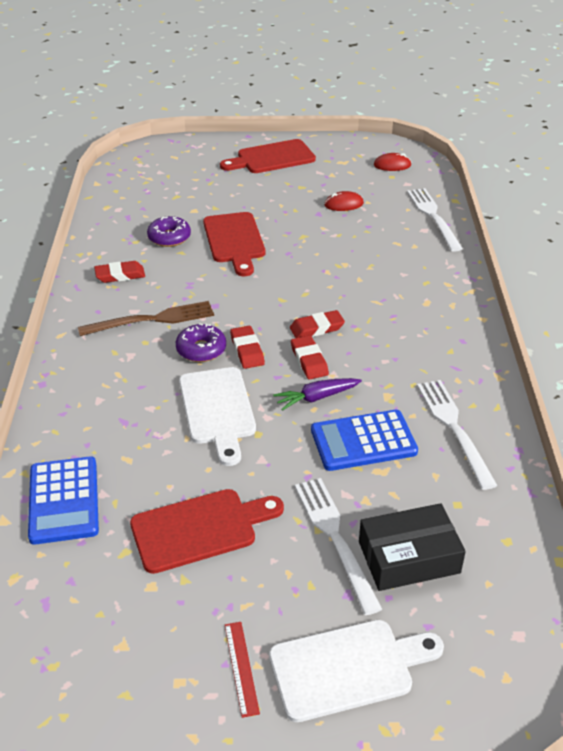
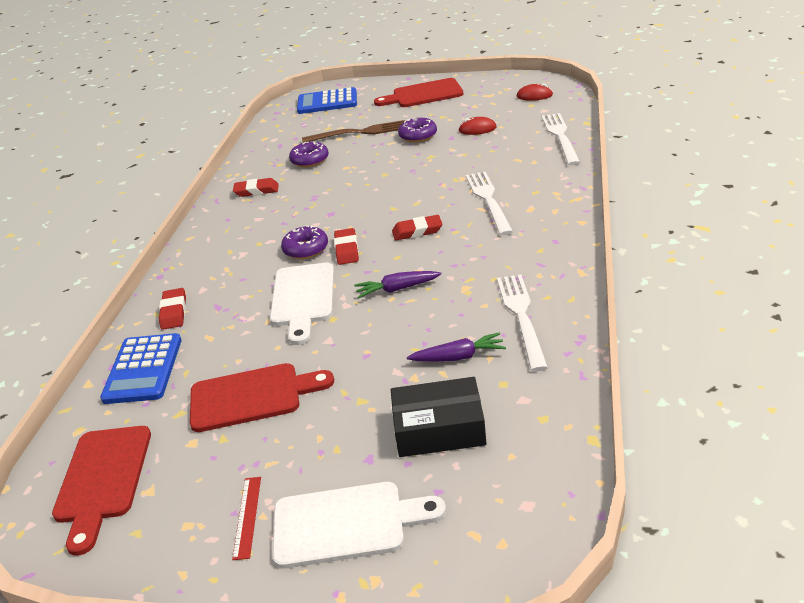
camera: 15 degrees right, 5 degrees down
(152, 320) = (271, 225): brown fork -> brown fork (359, 132)
(234, 241) = (366, 161): red cutting board -> red cutting board (102, 479)
(281, 210) = (418, 136): none -> purple donut
(309, 361) = (401, 258): red eraser -> red eraser (174, 312)
(335, 538) = (373, 409): white fork -> white fork (488, 200)
(363, 441) = (429, 326): blue calculator -> blue calculator (327, 102)
(404, 475) = (459, 357): none -> purple carrot

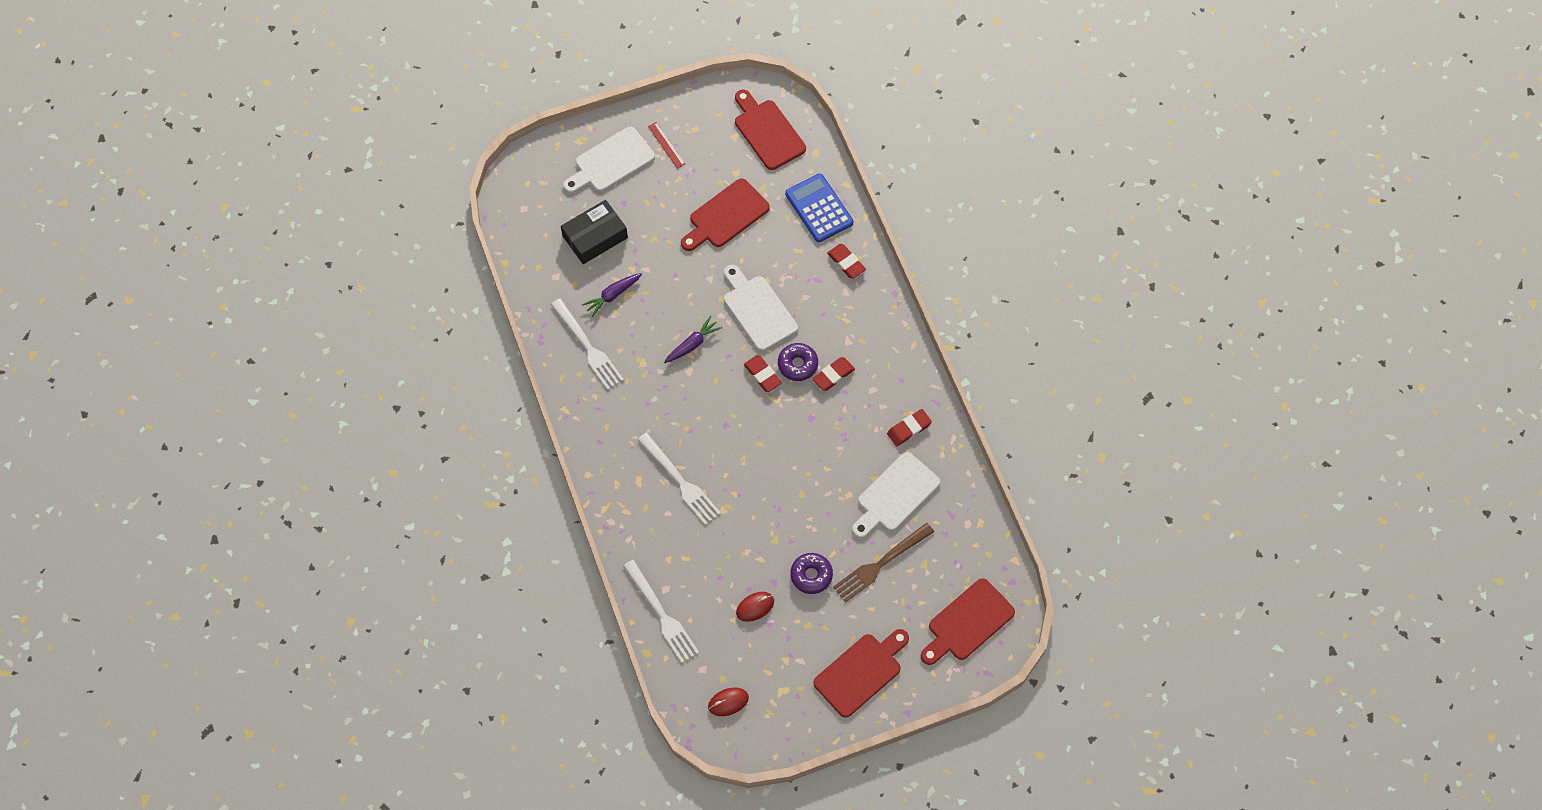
camera: 145 degrees right, 30 degrees up
(310, 160) = (895, 495): purple donut -> white cutting board
(327, 102) = (967, 622): blue calculator -> red cutting board
(417, 231) = (718, 418): red eraser -> red eraser (833, 375)

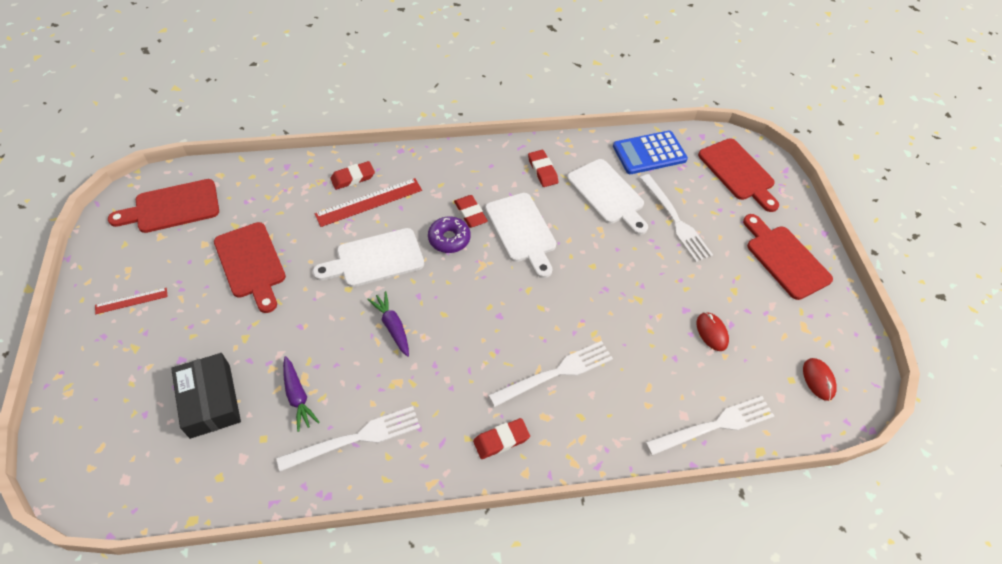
camera: 80 degrees left, 10 degrees down
(611, 162) = (119, 362): white cutting board -> white cutting board (522, 231)
(762, 375) = (451, 270): red eraser -> red eraser (501, 440)
(811, 575) = (681, 276): purple donut -> none
(819, 208) = (283, 185): blue calculator -> blue calculator (649, 153)
(821, 285) = (369, 202): none -> red ruler
(880, 564) = (675, 220): brown fork -> white fork

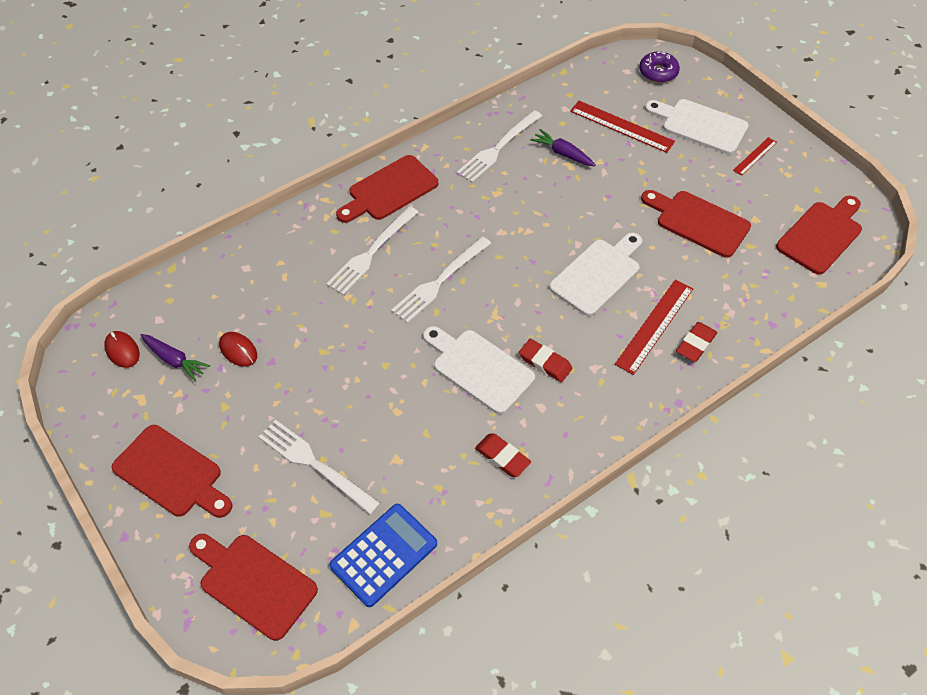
camera: 155 degrees right, 0 degrees up
(210, 400) = (621, 126): black box -> red ruler
(392, 326) = (534, 228): purple carrot -> purple carrot (175, 360)
(449, 239) = (545, 325): purple donut -> purple donut (658, 72)
(501, 440) = (389, 190): red eraser -> red cutting board
(607, 194) = (409, 461): white cutting board -> white cutting board (700, 125)
(714, 425) = (216, 271): white fork -> white fork (439, 282)

